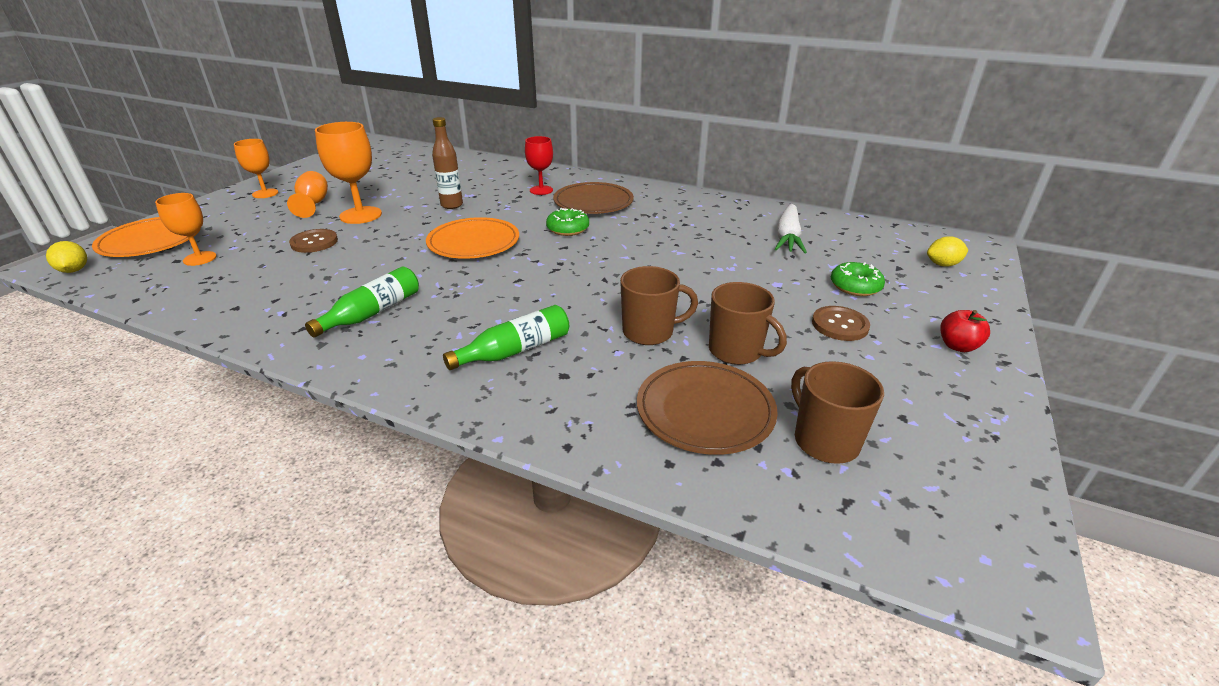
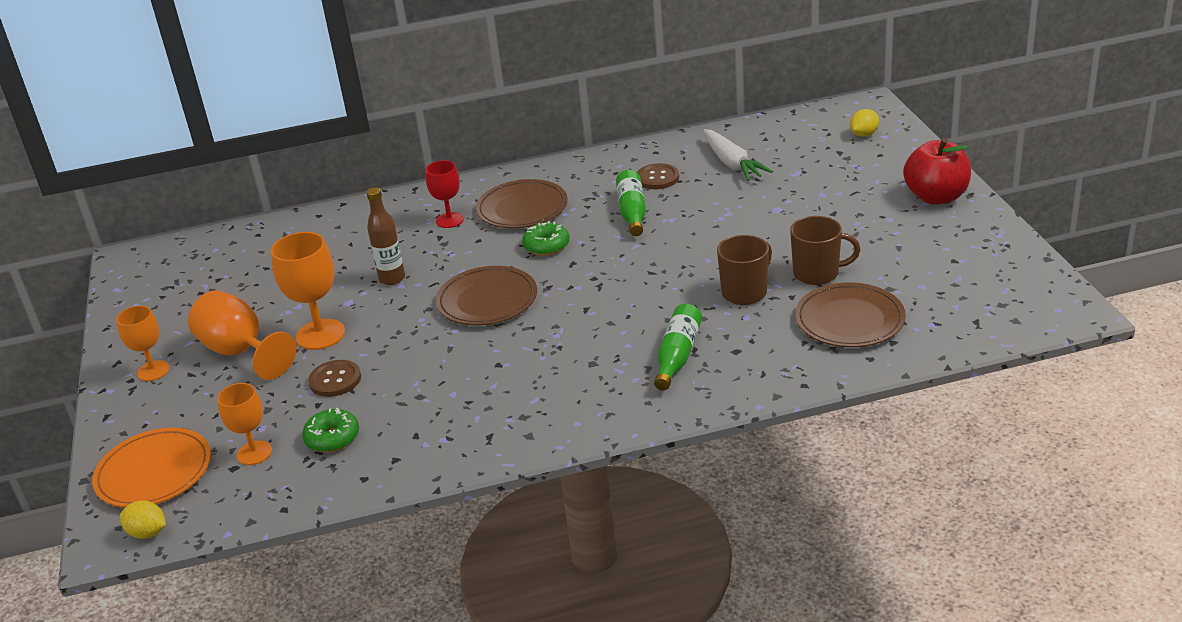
camera: 35 degrees left, 0 degrees up
(313, 204) = (240, 352): orange goblet -> orange goblet, size x1.57
(372, 313) = (521, 395): green bottle -> green bottle (632, 212)
(473, 242) = (487, 300): orange plate -> brown plate
(824, 441) = (931, 298): brown mug -> none
(840, 325) = (855, 219): brown button -> brown button (657, 178)
(855, 287) = (830, 184): green donut -> green donut (332, 438)
(957, 346) = (936, 197): red apple -> red apple, size x1.89

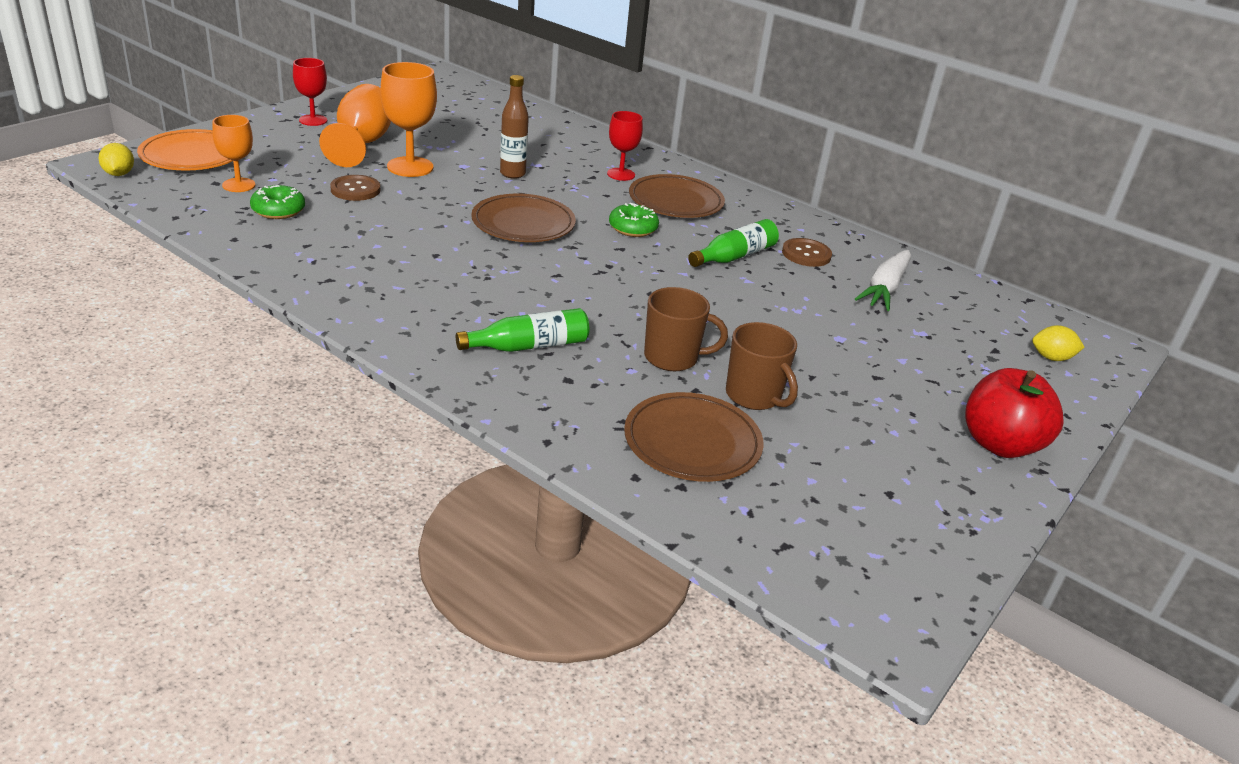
camera: 45 degrees right, 0 degrees up
(153, 371) = (313, 120): orange goblet -> red goblet

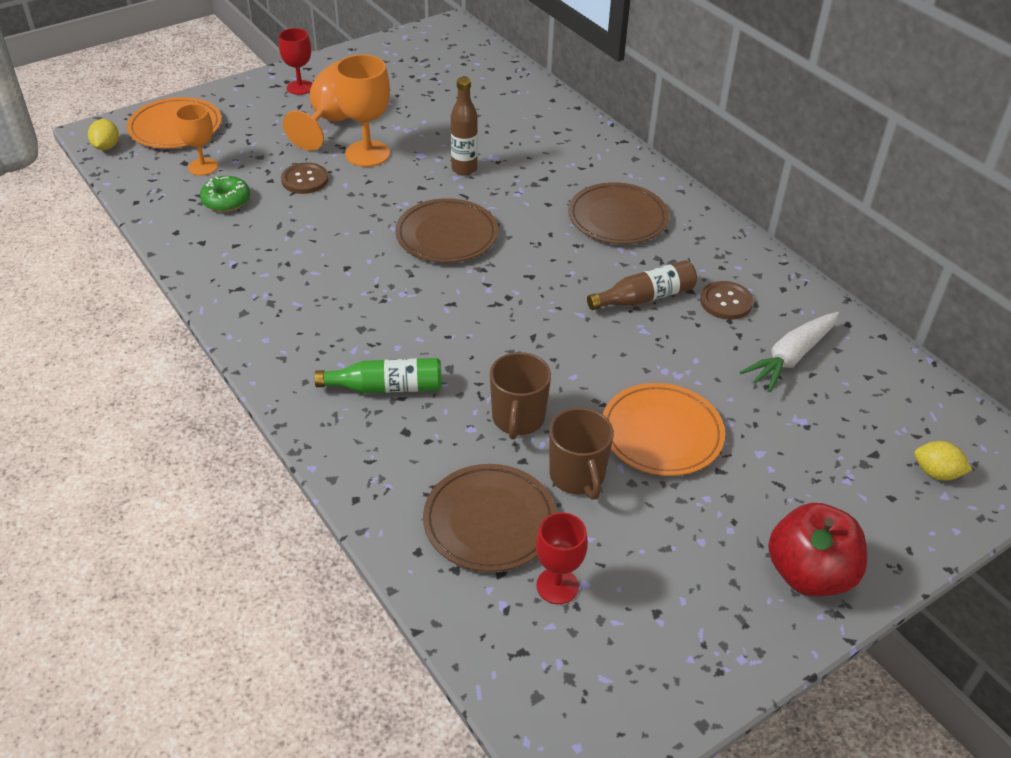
camera: 20 degrees right, 10 degrees up
(621, 174) = (576, 177): red goblet -> red goblet (557, 586)
(633, 228) = (555, 251): green donut -> none
(672, 358) = (518, 419): brown mug -> brown mug turned 75 degrees clockwise
(734, 256) = (645, 297): green bottle -> brown bottle
(810, 354) = (661, 433): none -> orange plate

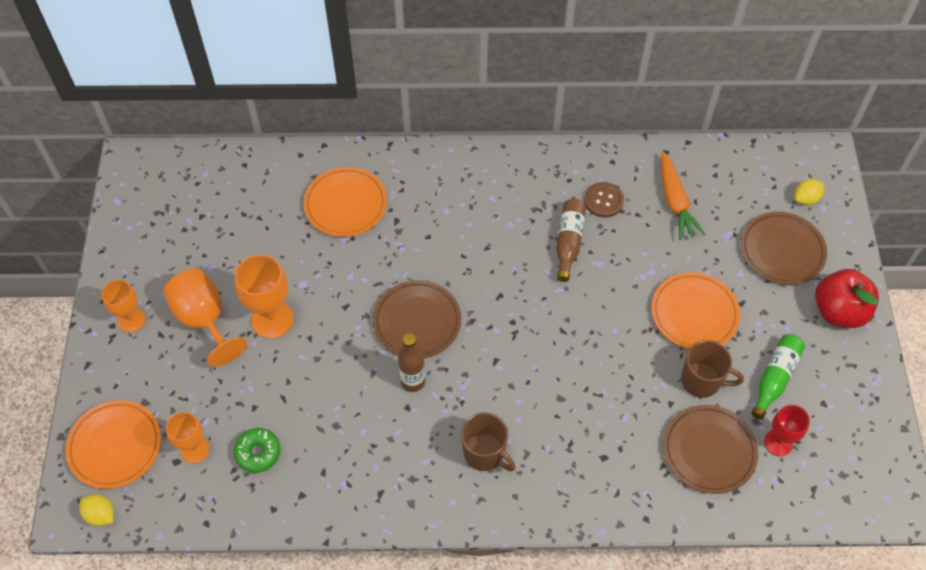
camera: 55 degrees left, 15 degrees up
(300, 87) = (131, 320): red goblet -> orange goblet
(305, 180) = (273, 382): brown button -> none
(386, 387) = (554, 447): green bottle -> green bottle (775, 378)
(464, 169) = (345, 265): brown bottle -> brown bottle (413, 381)
(518, 419) = (633, 385): brown mug -> brown mug (485, 453)
(529, 143) = (345, 204): none -> orange plate
(617, 218) = (475, 205): brown plate -> brown plate (782, 250)
(791, 358) = (675, 202): white carrot -> orange carrot

